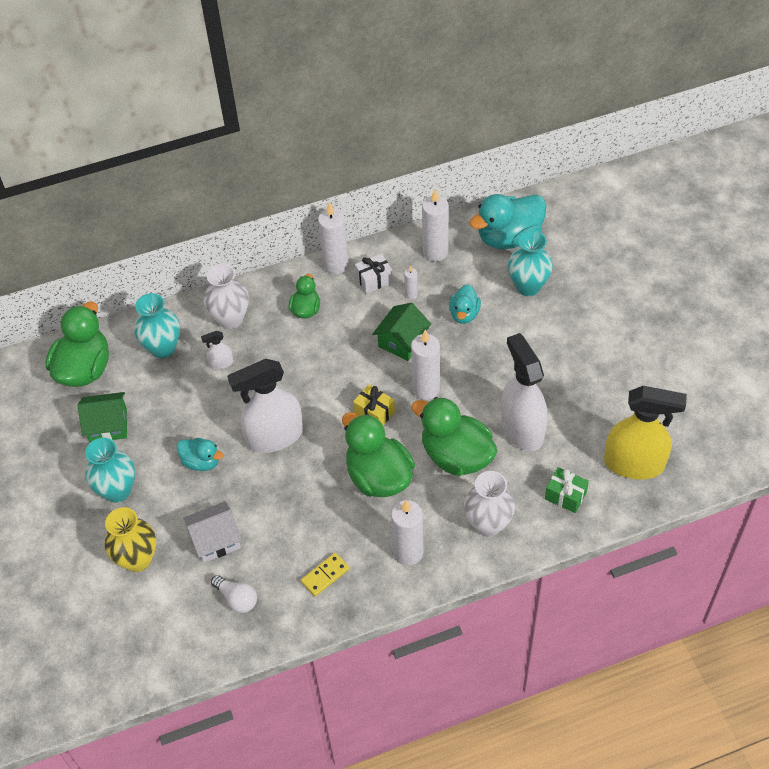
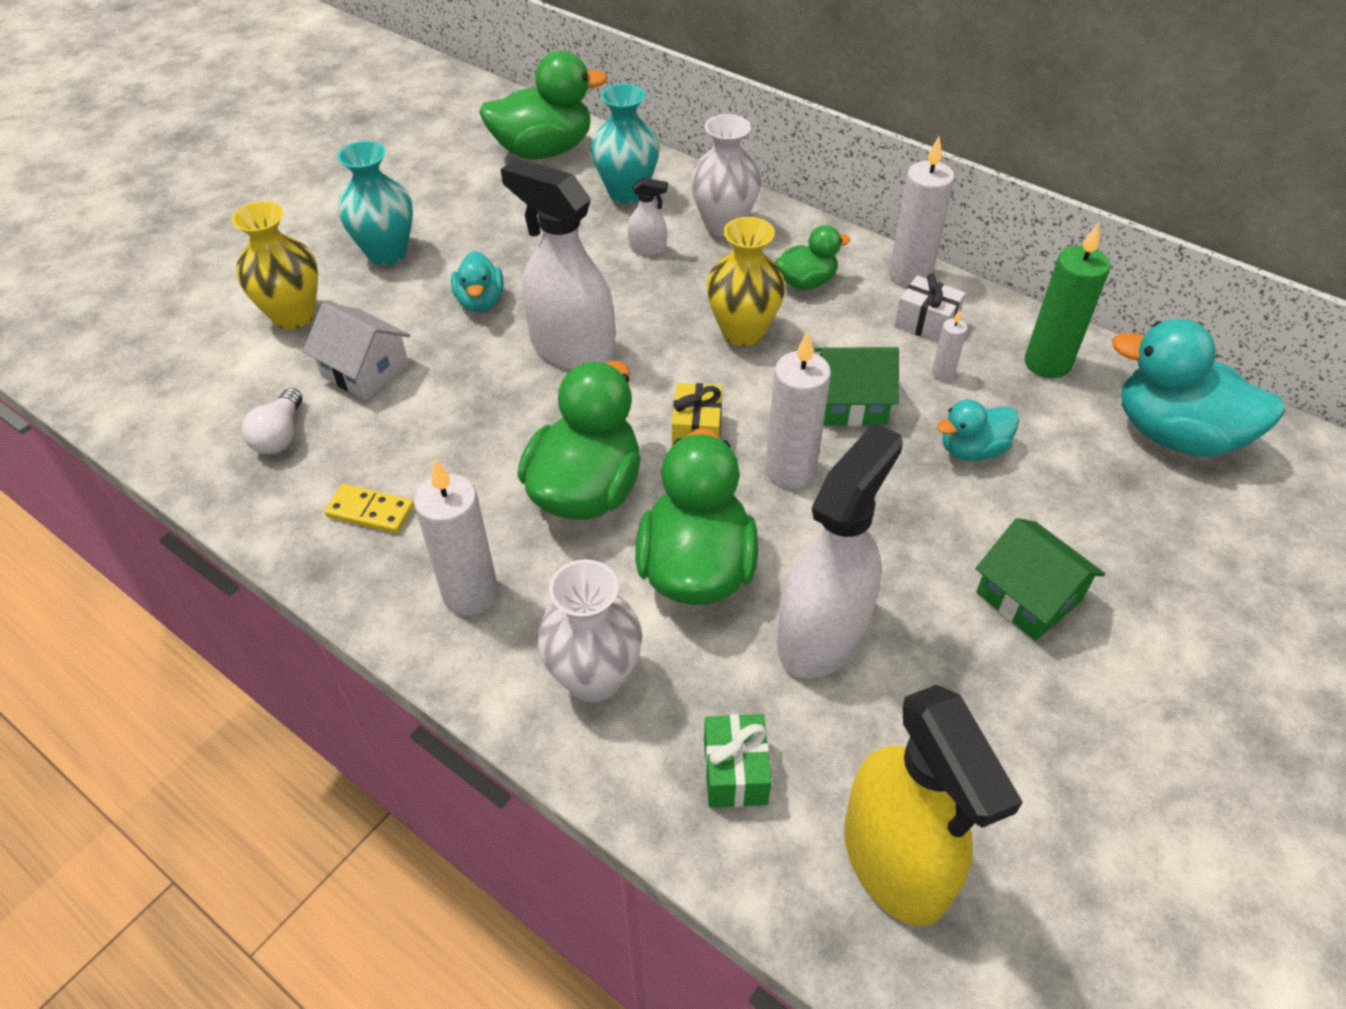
camera: 55 degrees right, 5 degrees down
(108, 425) = (477, 203): green house -> green house (1028, 596)
(221, 363) = (648, 248): white spray bottle -> white spray bottle turned 150 degrees clockwise
(321, 357) = (743, 332): none -> yellow vase
(435, 252) = (1047, 363): white candle -> green candle
(528, 286) = (1110, 504): turquoise vase -> none

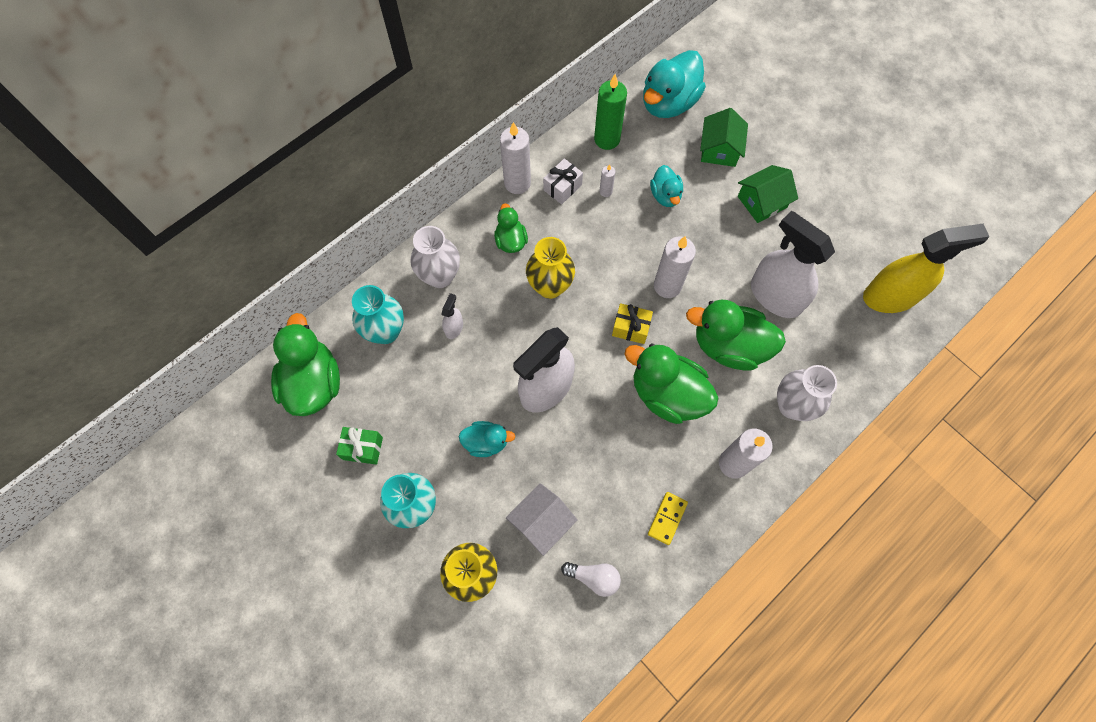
camera: 80 degrees left, 20 degrees up
(735, 772) = (846, 350): green gift -> green gift (363, 448)
(850, 403) = (620, 243): green house -> green house (719, 149)

